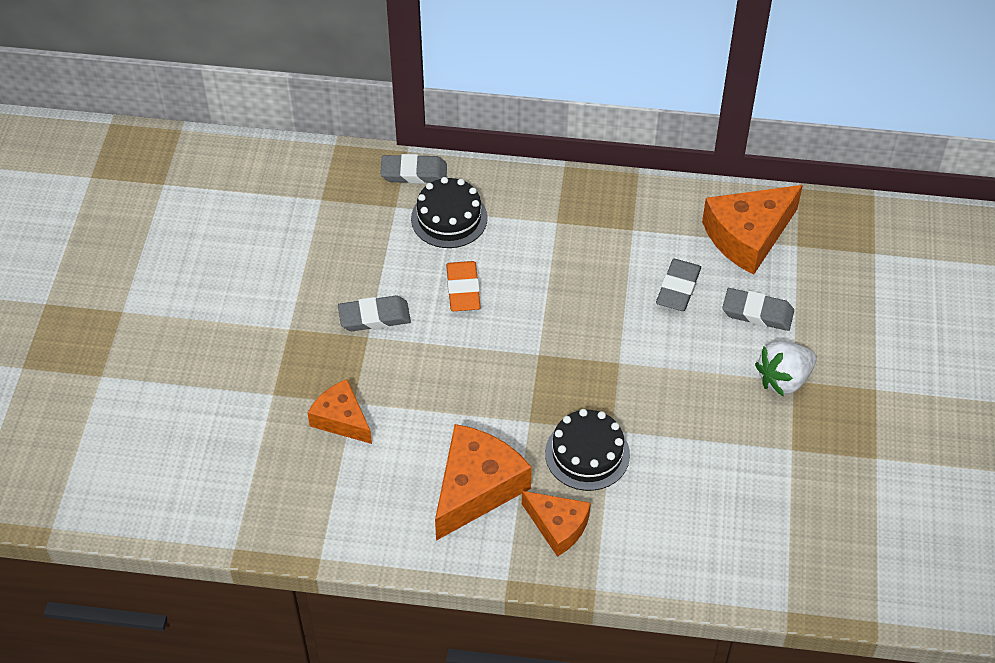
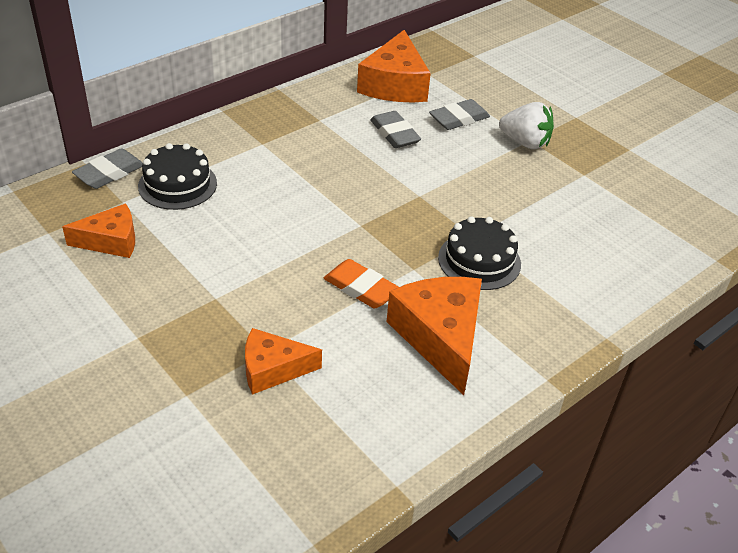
camera: 50 degrees left, 10 degrees down
(374, 317) = (203, 281): grey eraser -> none
(463, 289) = (250, 220): orange eraser -> orange eraser (361, 288)
(558, 526) = (527, 318): orange cheese -> orange cheese (111, 241)
(783, 380) = (525, 142): white strawberry -> white strawberry turned 75 degrees counterclockwise

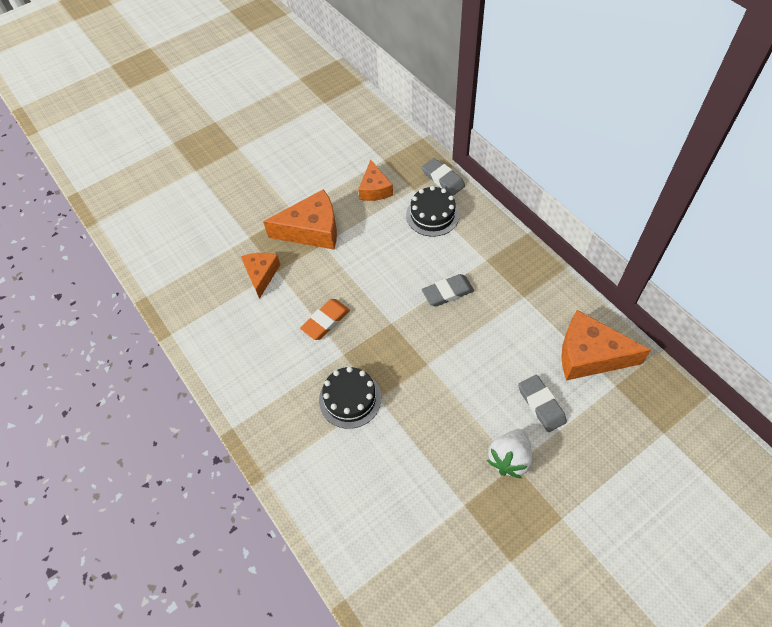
camera: 100 degrees right, 15 degrees up
(394, 133) = (510, 351): grey eraser -> grey eraser (447, 292)
(440, 337) = (276, 365): orange cheese -> orange cheese (312, 230)

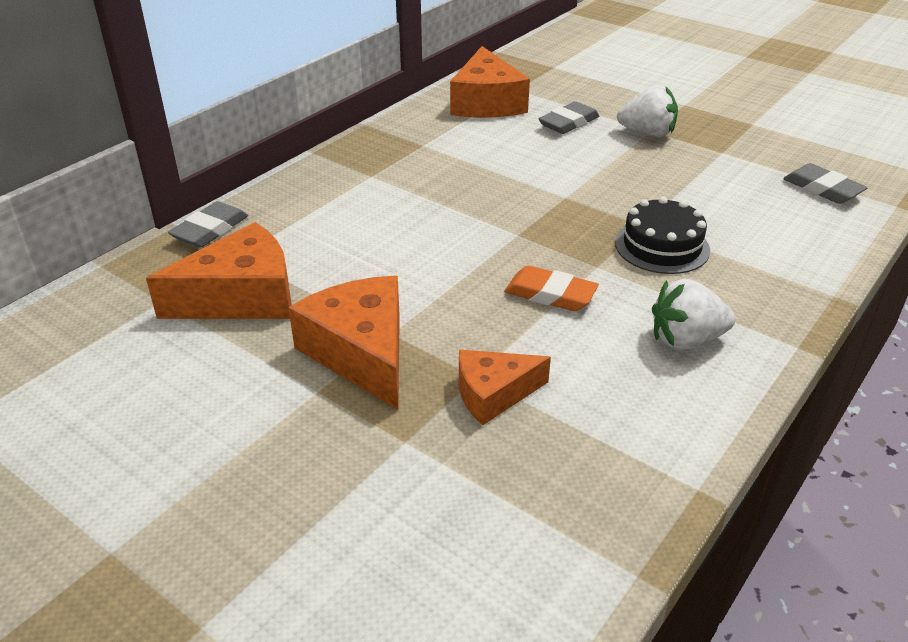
camera: 110 degrees left, 20 degrees down
(261, 372) = (686, 340): none -> white strawberry
(374, 189) = (241, 297): orange cheese -> orange cheese, size x1.62
(432, 215) = (294, 228): black cake -> none
(447, 292) = (441, 197): grey eraser -> grey eraser (822, 189)

